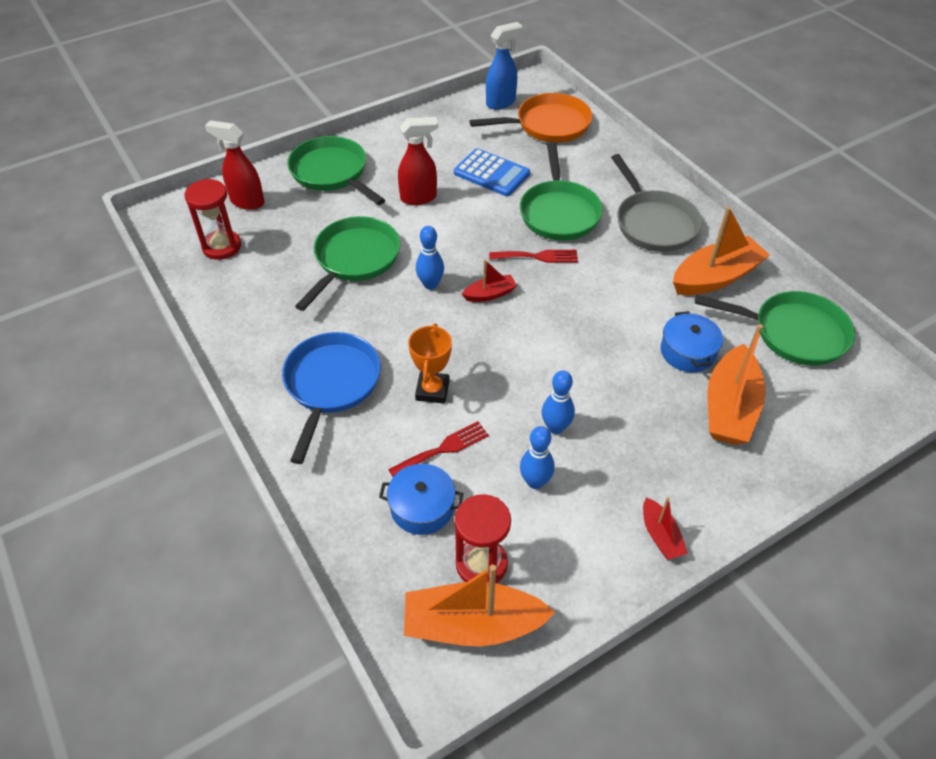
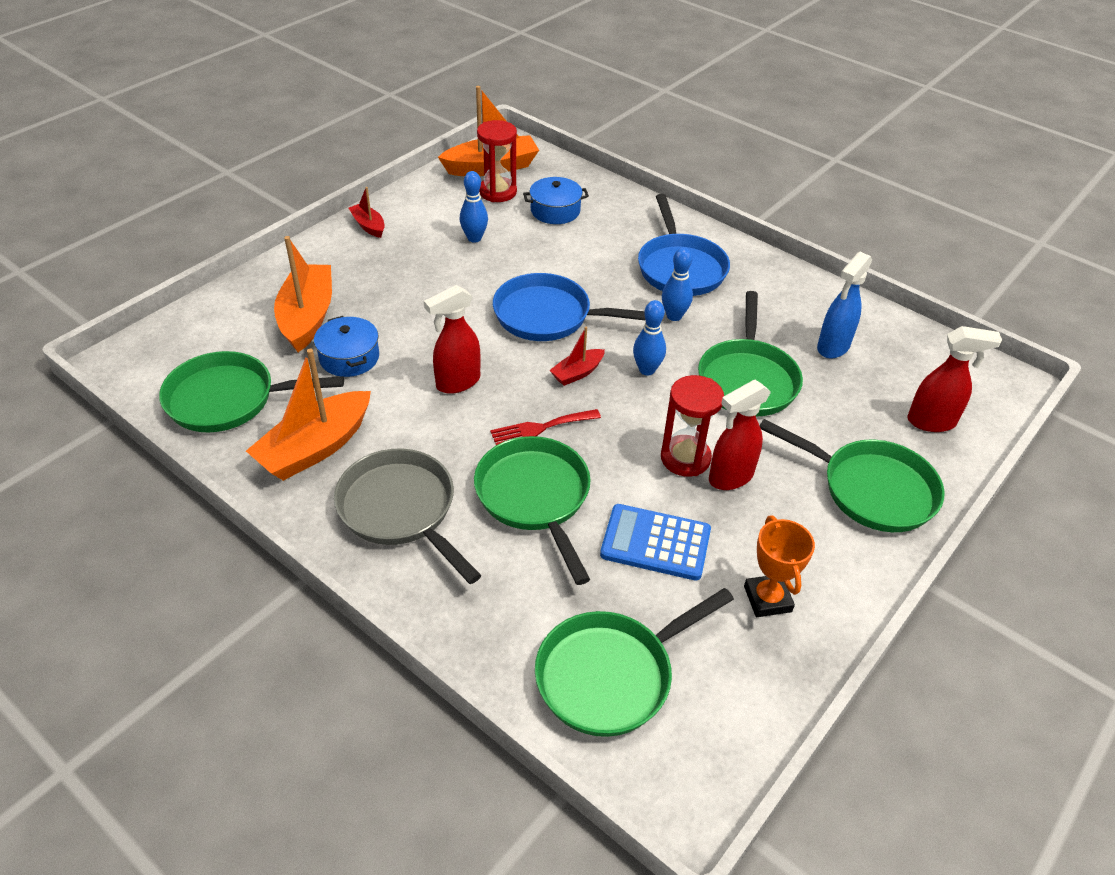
camera: 160 degrees right, 5 degrees down
(222, 247) = (900, 363): red hourglass -> red hourglass (685, 458)
(432, 390) = (589, 280): orange trophy -> orange trophy (767, 599)
(443, 449) = (557, 244): red fork -> none
(491, 356) = (548, 316): none -> blue pan
(501, 102) = (717, 715): blue spray bottle -> blue spray bottle (833, 347)
(548, 125) = (611, 675): orange pan -> green pan
(555, 427) = (468, 274): blue bowling pin -> blue bowling pin (674, 316)
(594, 307) = (457, 382): none -> red spray bottle

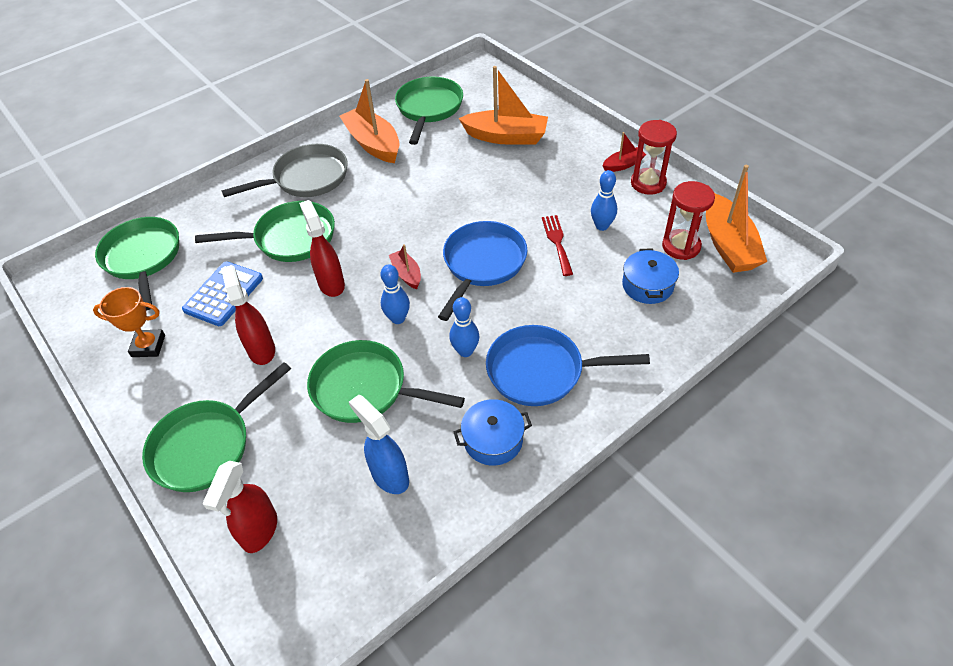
camera: 105 degrees right, 5 degrees up
(349, 357) = (456, 156): blue pot -> blue pot (493, 440)
(457, 382) = (415, 207): red spray bottle -> red spray bottle (331, 284)
(540, 428) = (353, 247): red fork -> red fork (557, 242)
(685, 458) = (292, 325): red hourglass -> red hourglass (648, 183)

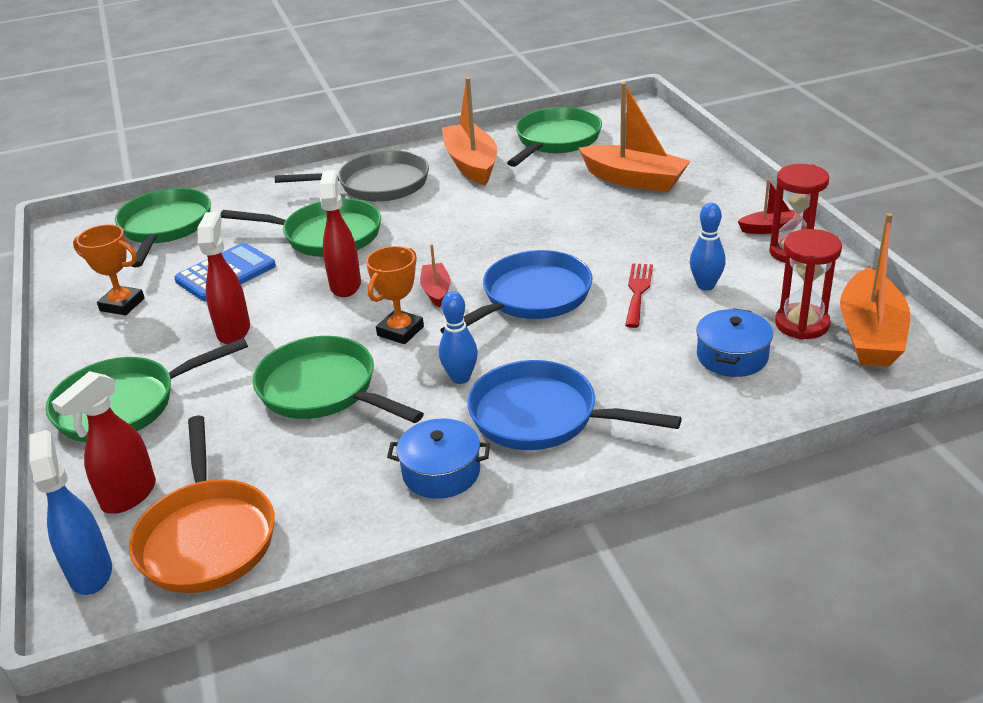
camera: 20 degrees right, 15 degrees down
(344, 549) = (207, 537): none -> orange pan
(389, 476) = (299, 479): blue spray bottle -> blue spray bottle (90, 572)
(398, 319) = (400, 331): blue bowling pin -> orange trophy

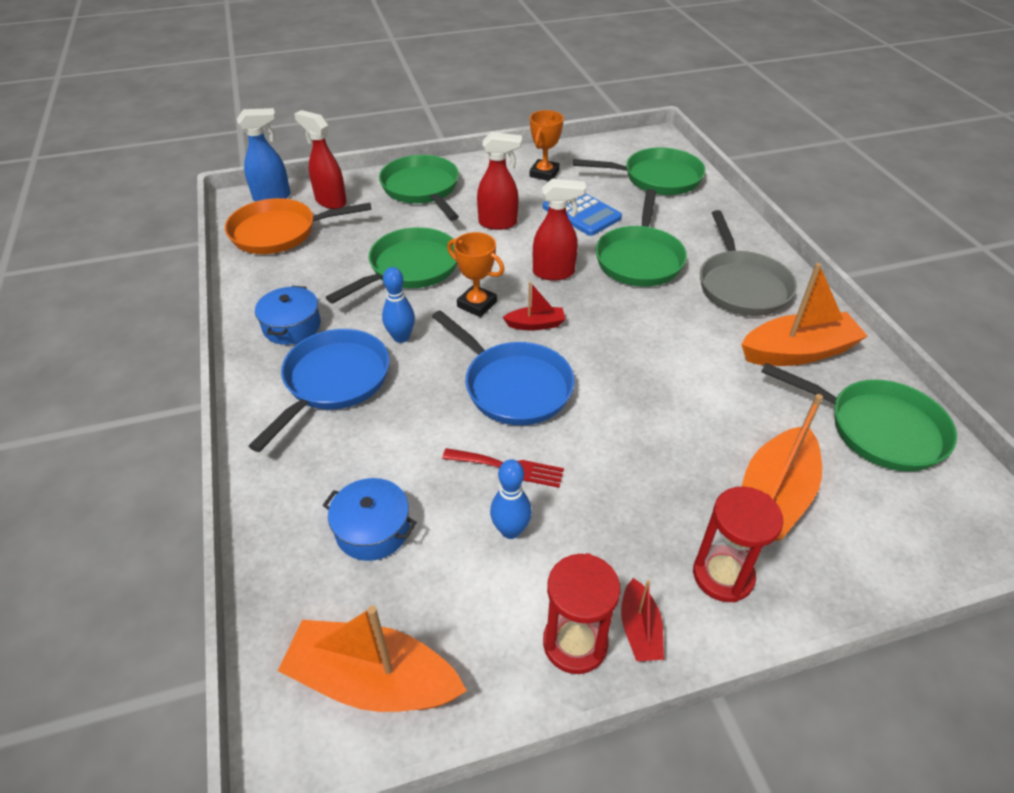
camera: 90 degrees right, 10 degrees up
(802, 324) = (412, 610): red hourglass -> red hourglass (723, 575)

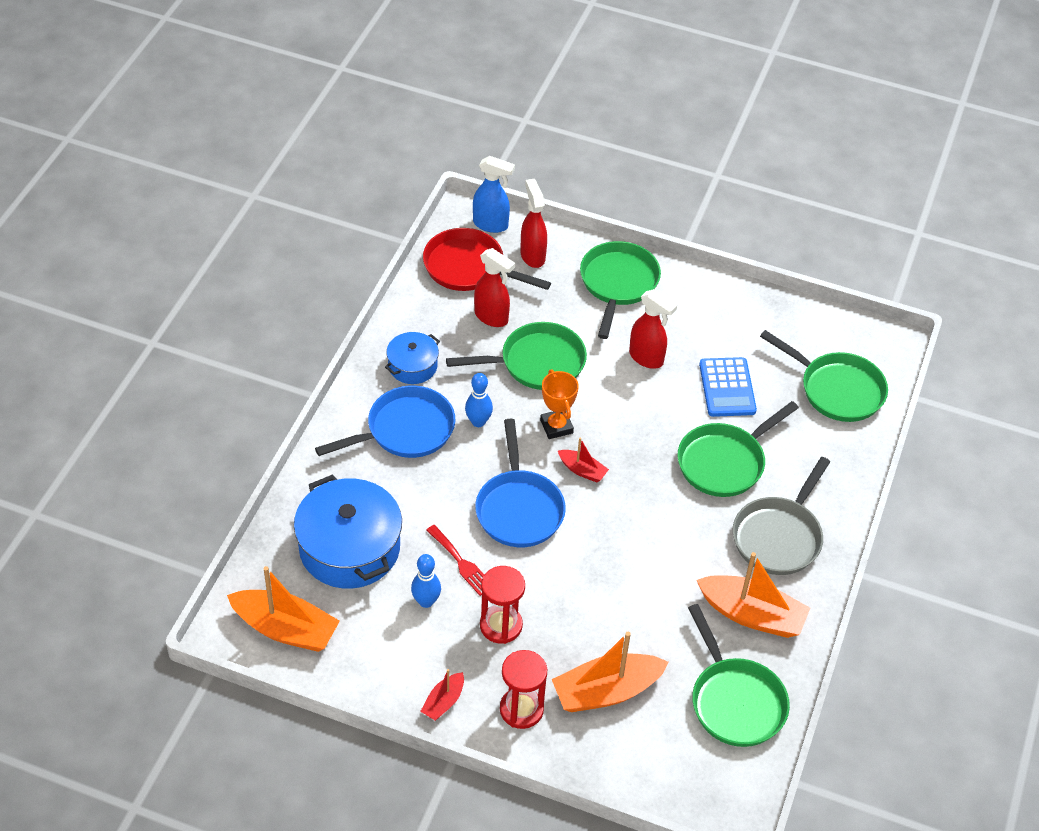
camera: 35 degrees right, 5 degrees up
(279, 232) = (469, 268): orange pan -> red pan
(372, 529) = (349, 548): blue pot -> blue pot, size x1.88
(373, 680) = (285, 629): orange boat -> orange boat turned 150 degrees clockwise
(544, 173) = (740, 326): orange trophy -> none
(554, 273) = (642, 434): red spray bottle -> red spray bottle (491, 317)
(575, 643) = (402, 684): red hourglass -> red hourglass (501, 625)

